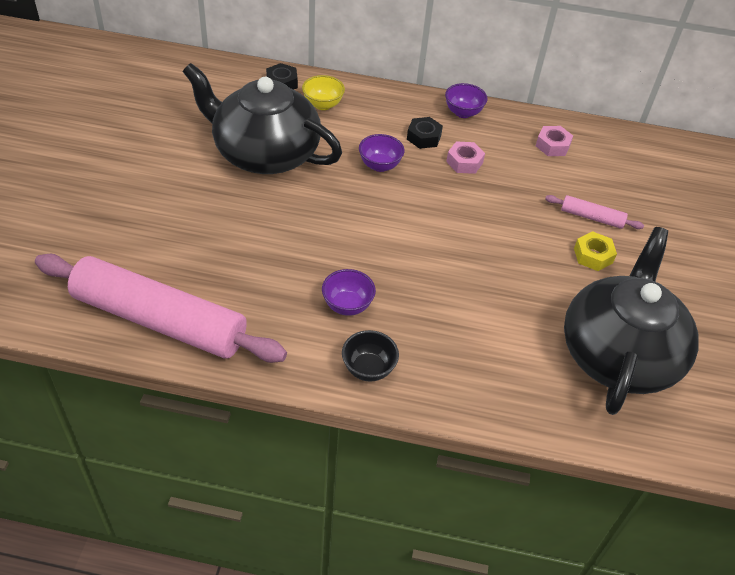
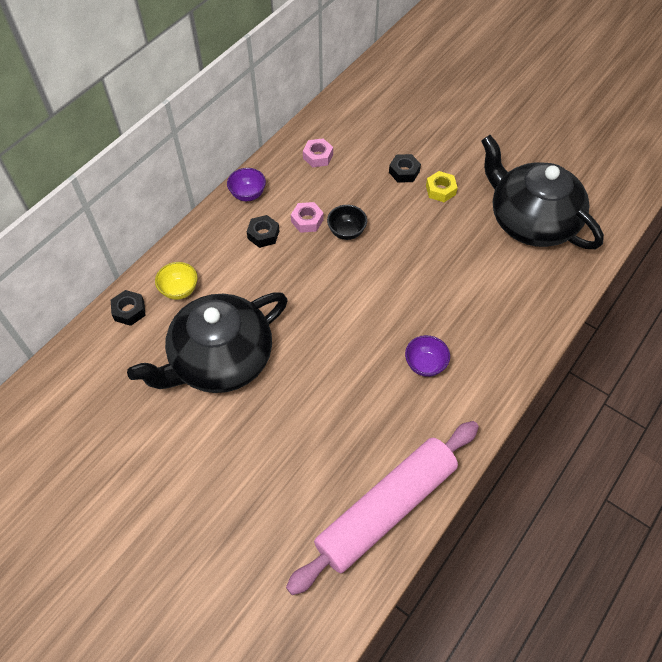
camera: 60 degrees left, 10 degrees up
(368, 369) = (490, 375): black bowl -> black bowl (346, 232)
(380, 165) = (281, 279): purple bowl -> none
(591, 217) = (404, 172): pink rolling pin -> black nut

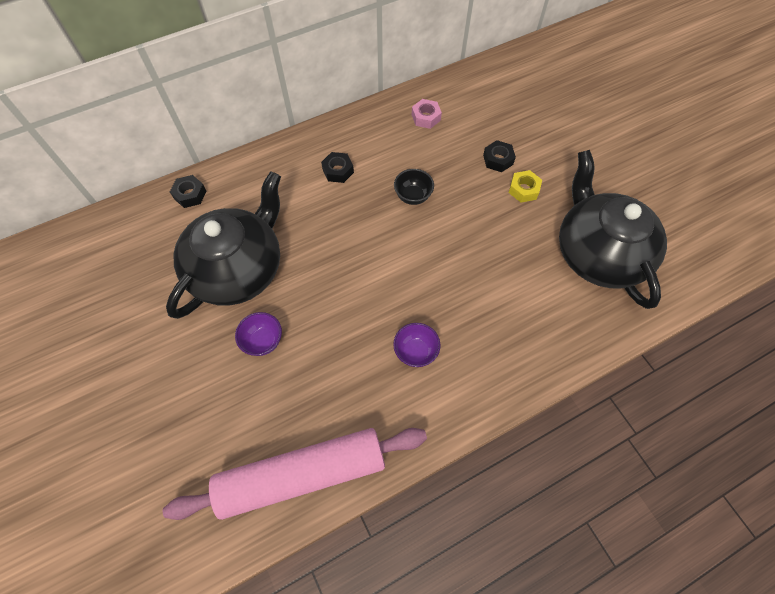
camera: 25 degrees right, 5 degrees up
(179, 290) = (240, 193): yellow bowl -> none
(220, 359) = (238, 268): black teapot -> black teapot turned 135 degrees clockwise
(248, 194) = (345, 130): purple bowl -> purple bowl (263, 341)
(307, 220) = (383, 172): pink nut -> none

